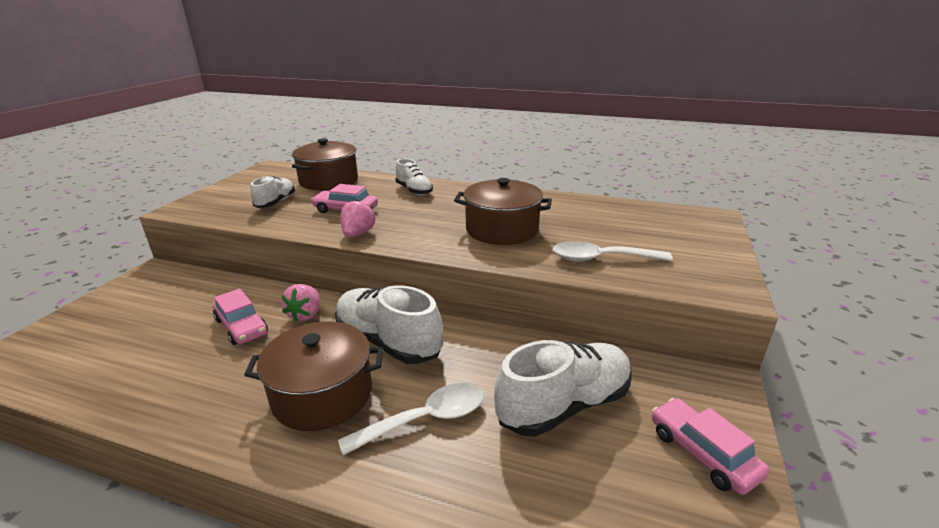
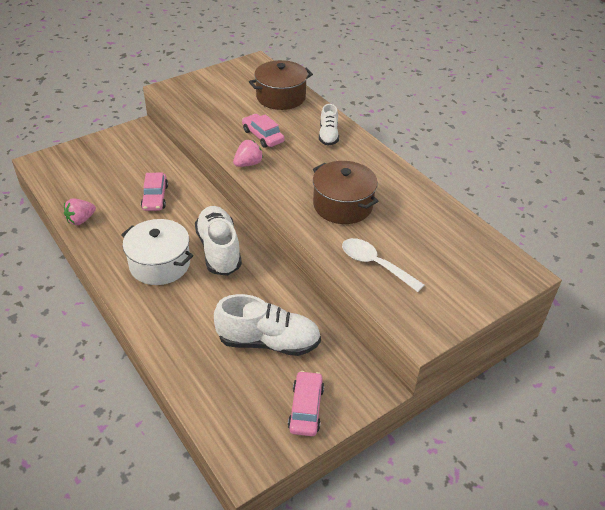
camera: 35 degrees right, 15 degrees up
(276, 202) = (227, 107): white shoe -> none
(305, 315) = (193, 206): pink strawberry -> pink strawberry (81, 220)
(322, 394) = (160, 264): brown pot -> white pot
(426, 419) = (194, 306): white spoon -> none

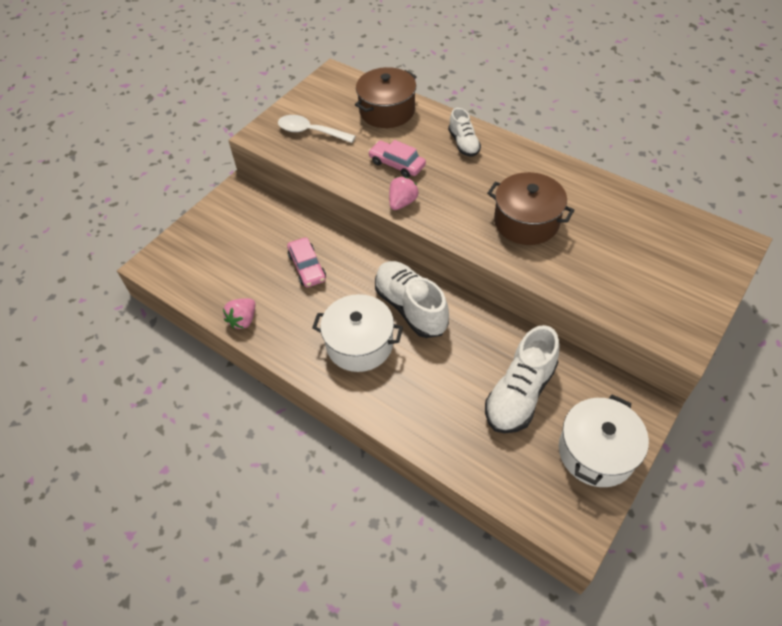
camera: 15 degrees left, 10 degrees up
(268, 342) = (520, 393): white shoe -> white shoe turned 135 degrees clockwise
(306, 408) = (596, 452): pink car -> white pot
(375, 264) = (596, 279): white spoon -> white spoon (310, 132)

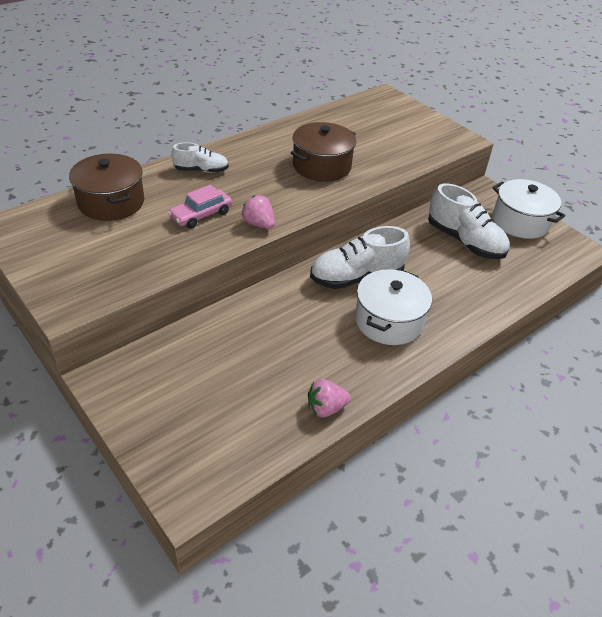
camera: 80 degrees left, 10 degrees down
(243, 320) = (326, 408): pink strawberry -> pink strawberry turned 120 degrees clockwise
(307, 267) = (271, 339): pink car -> none
(310, 132) = (98, 263): white spoon -> none

